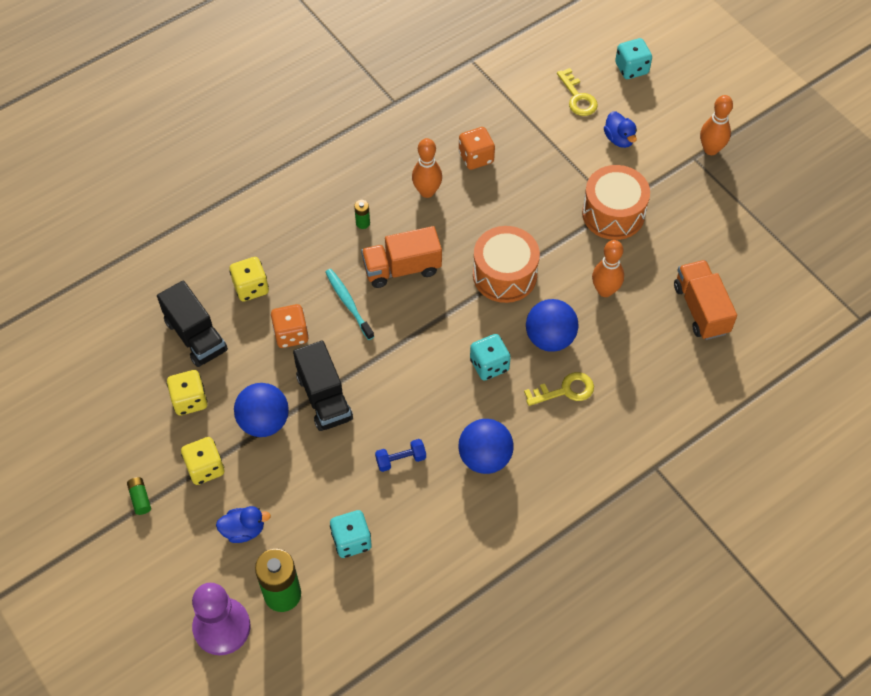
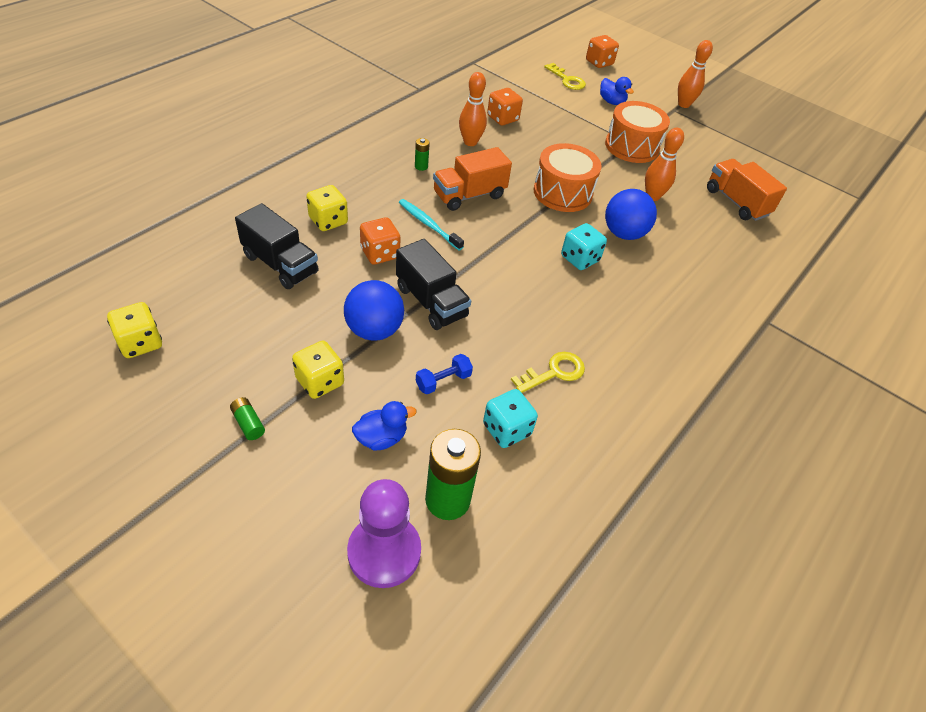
camera: 20 degrees left, 10 degrees down
(190, 400) = (287, 320): yellow dice -> yellow dice (140, 343)
(401, 459) = (529, 346): blue dumbbell -> blue dumbbell (443, 381)
(485, 457) = (610, 333): blue ball -> none
(565, 390) = (657, 271): yellow key -> yellow key (554, 372)
(631, 68) = (599, 63): turquoise dice -> orange dice

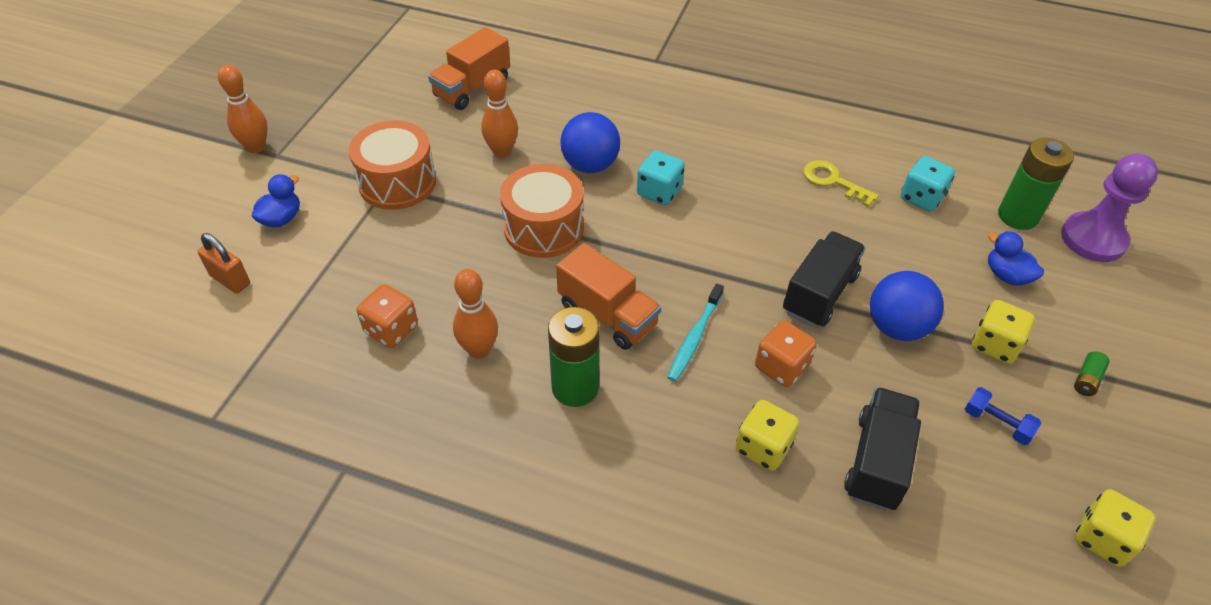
camera: 105 degrees left, 0 degrees up
(421, 166) = (575, 387): green battery -> green battery, size x2.23
(443, 381) = (910, 253): blue dumbbell -> blue dumbbell (997, 423)
(567, 80) = (230, 280): yellow key -> orange padlock
(599, 63) = (152, 252): orange dice -> none

